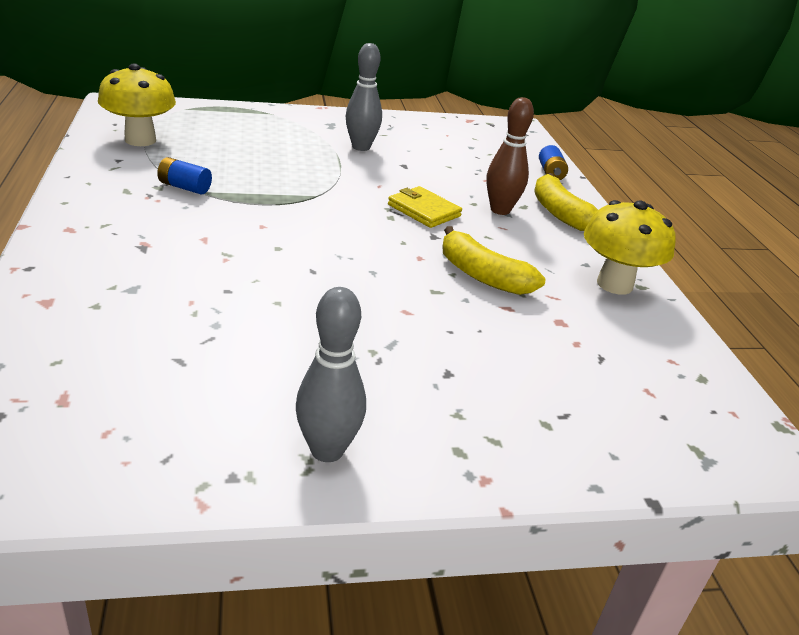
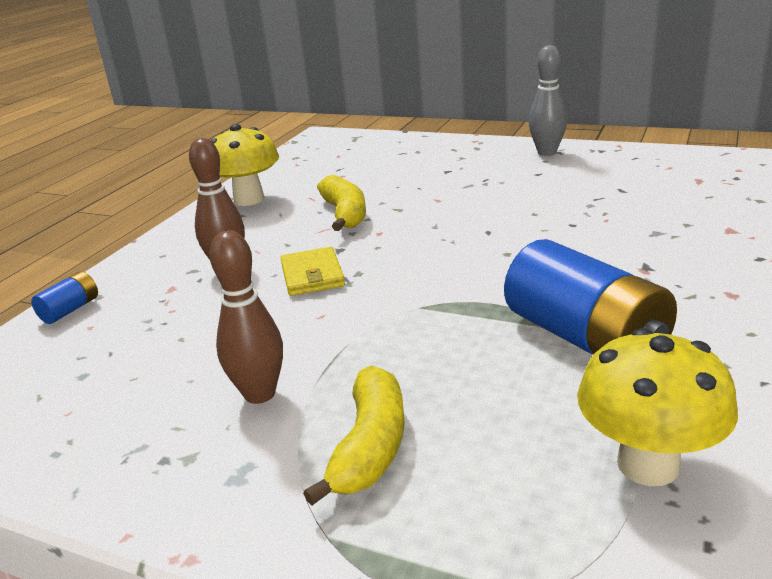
camera: 140 degrees left, 5 degrees down
(185, 187) = (585, 338): blue battery -> blue battery, size x2.25
(361, 147) = (260, 394): grey bowling pin -> brown bowling pin
(559, 213) = (171, 258): yellow banana -> yellow banana (370, 447)

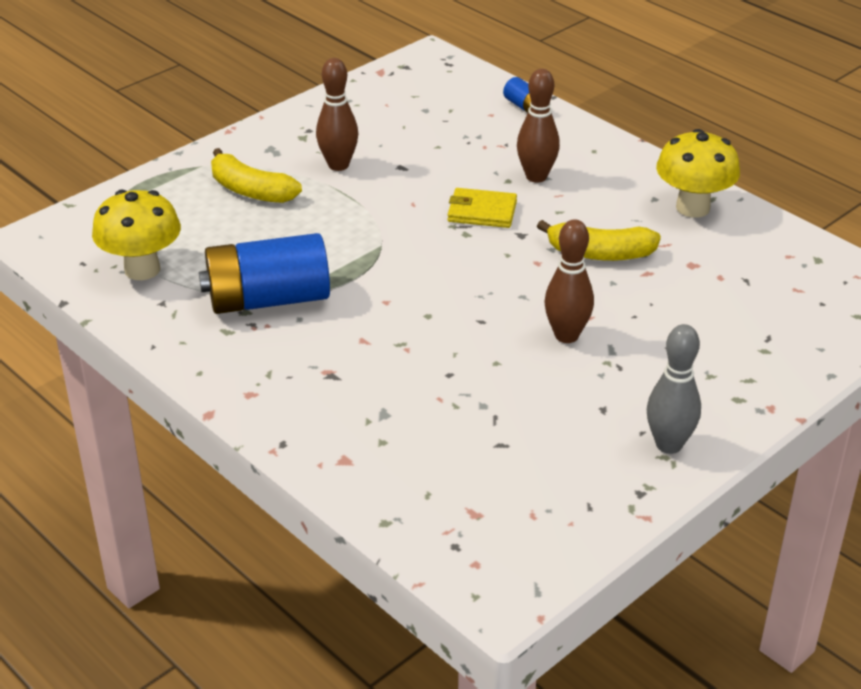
camera: 110 degrees right, 10 degrees up
(470, 200) = (566, 335): none -> brown bowling pin

